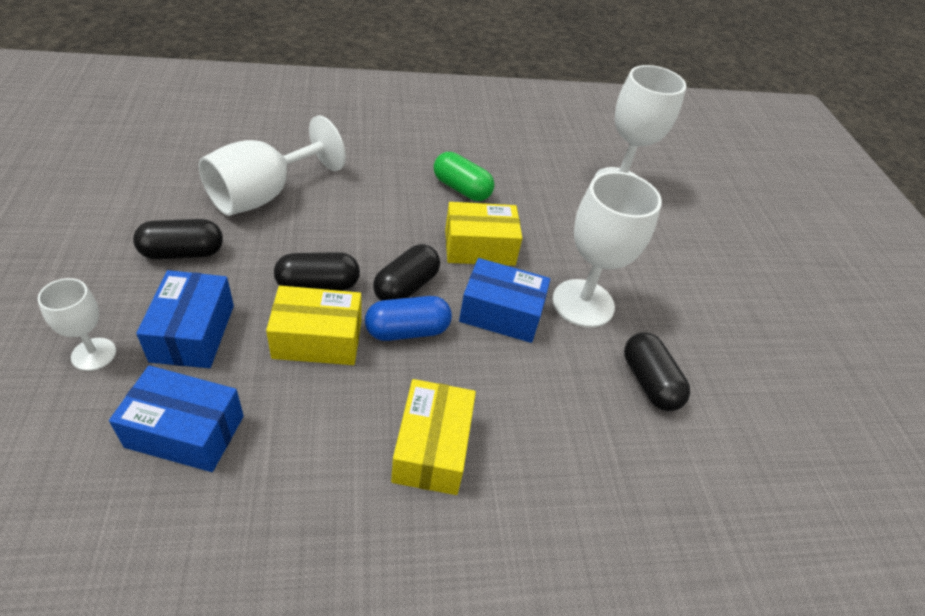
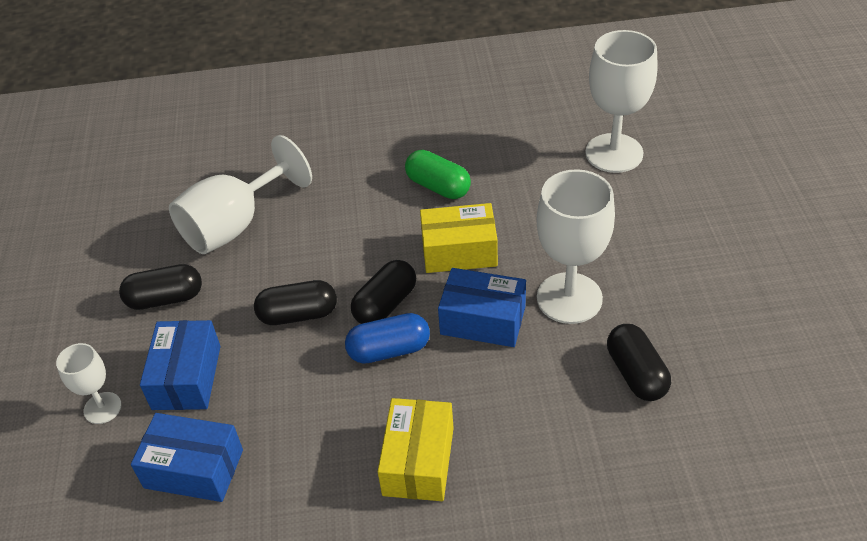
camera: 10 degrees right, 0 degrees up
(317, 339) = (303, 369): yellow box -> none

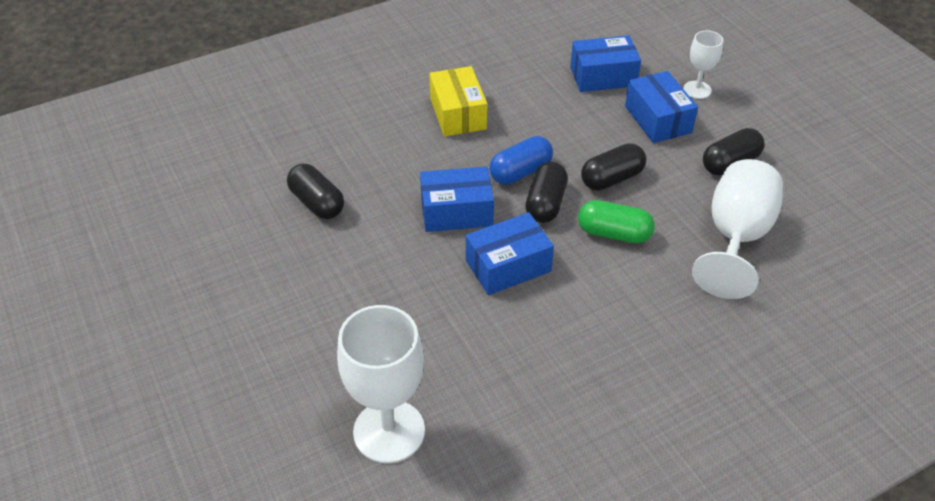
camera: 155 degrees right, 0 degrees up
(438, 186) = (568, 331): green capsule -> green capsule (613, 233)
(459, 251) = (508, 266): yellow box -> blue box
(569, 298) = (389, 248): white goblet -> none

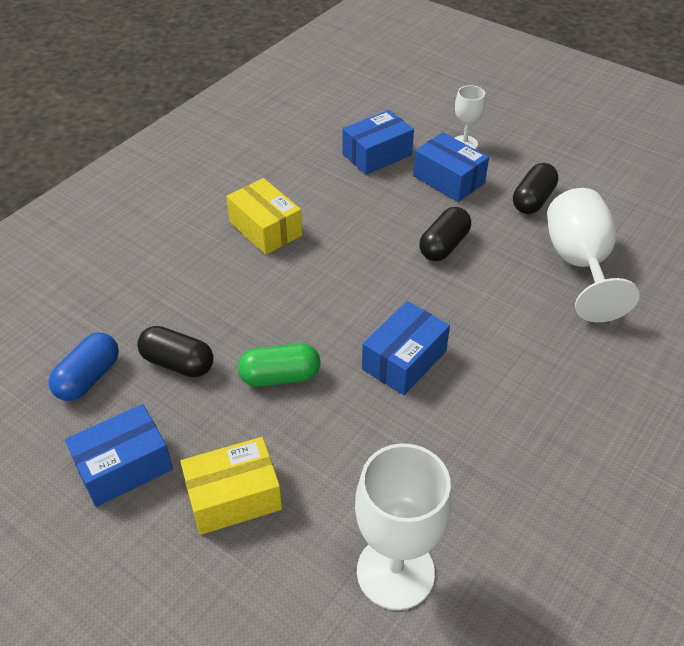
camera: 25 degrees left, 0 degrees up
(297, 323) = (233, 497): none -> yellow box
(456, 212) = (323, 324): blue box -> blue box (124, 466)
(520, 172) = (359, 266): blue capsule -> blue capsule (88, 378)
(545, 204) = (400, 288): black capsule -> none
(613, 233) = (477, 296): green capsule -> green capsule (280, 376)

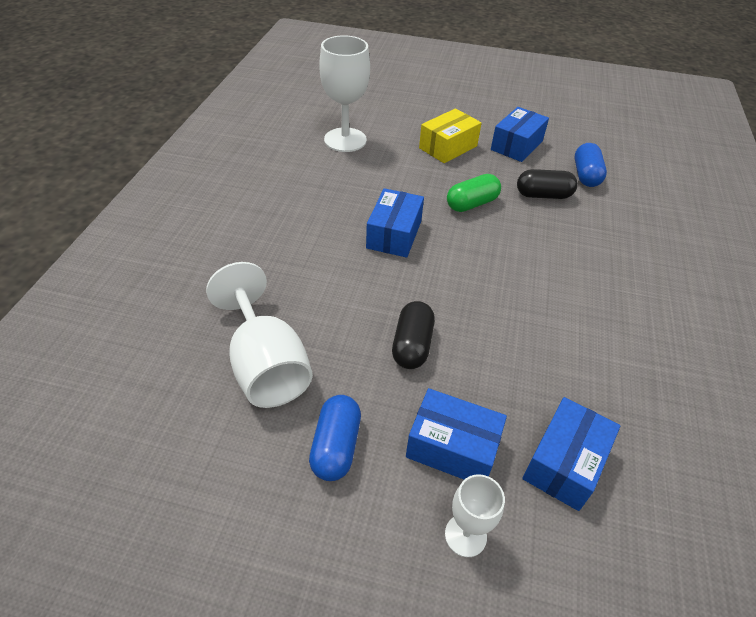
camera: 155 degrees right, 0 degrees up
(265, 229) = (589, 312): yellow box -> none
(533, 200) = (336, 446): black capsule -> blue capsule

